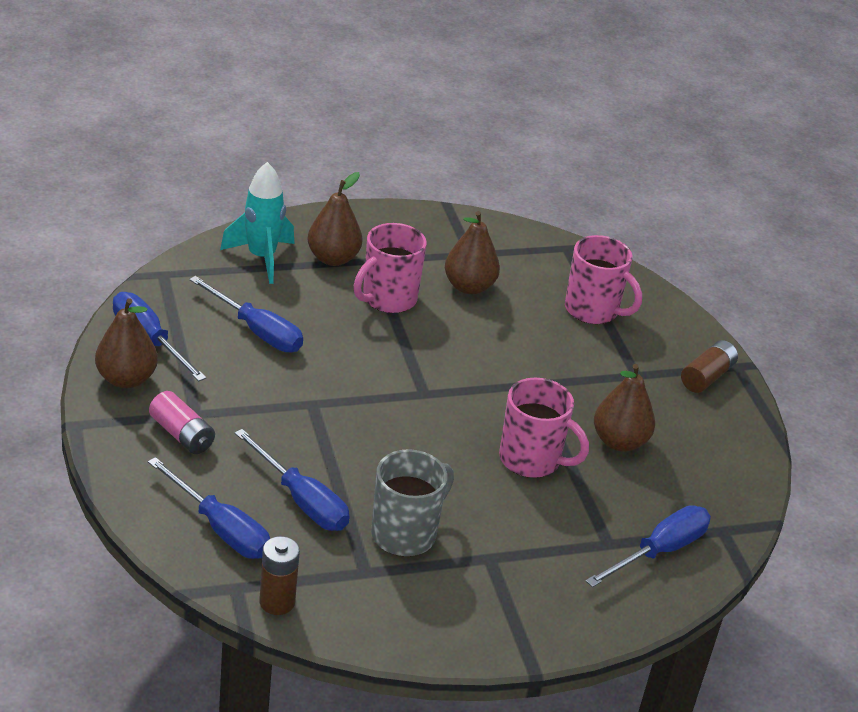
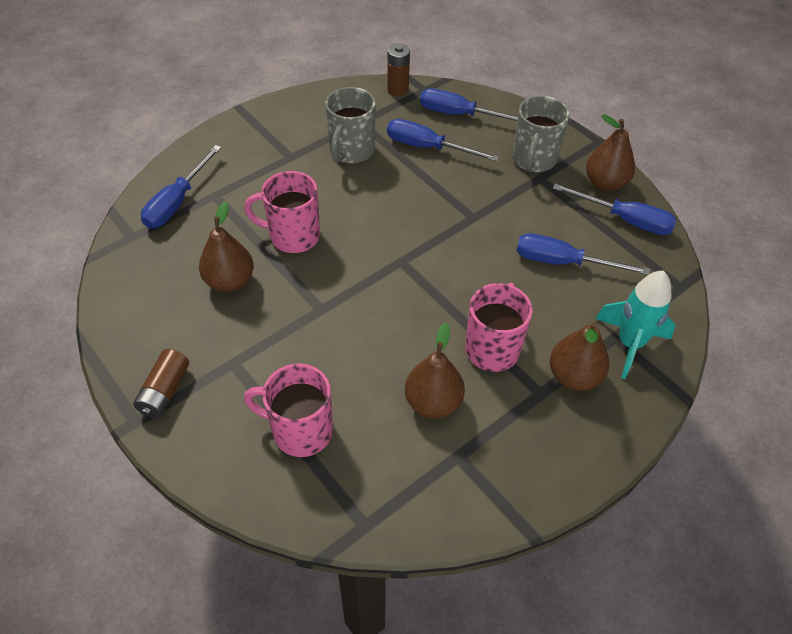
camera: 160 degrees right, 15 degrees up
(182, 434) = (533, 160): pink battery -> grey mug

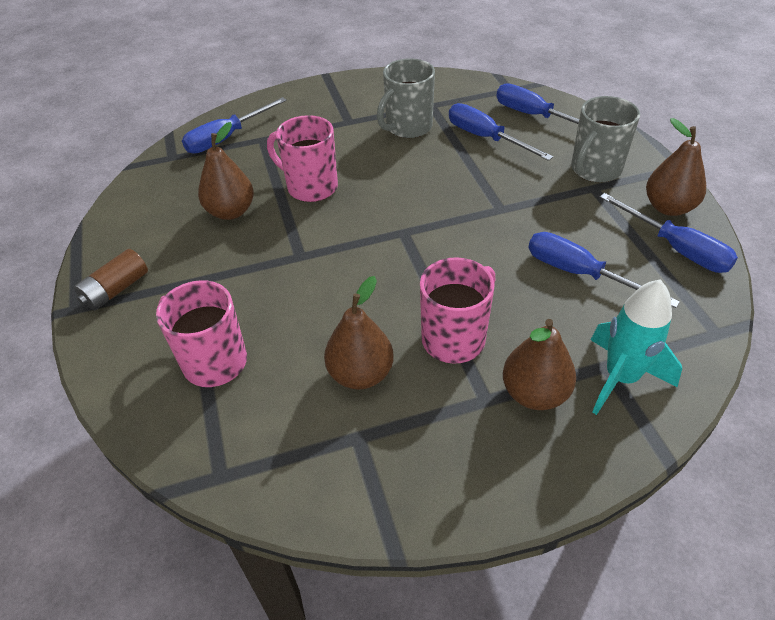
camera: 25 degrees right, 5 degrees down
(398, 90) = (482, 85): brown battery -> none

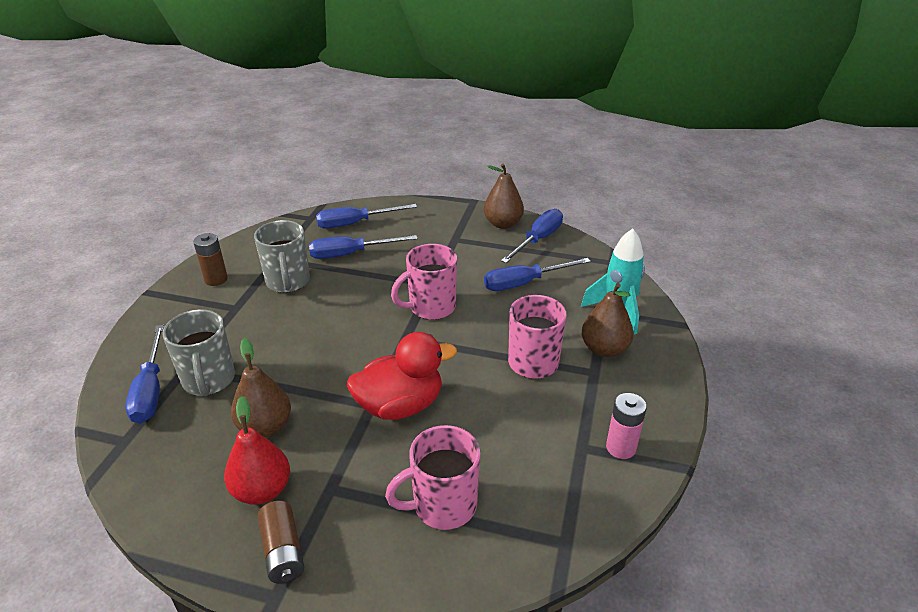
camera: 60 degrees left, 10 degrees down
(167, 246) = (262, 490): none -> red pear
(311, 187) = (293, 364): pink mug -> pink mug (431, 307)
(312, 274) = (400, 405): none -> red duck
(361, 374) = (527, 421): brown pear -> none
(372, 93) = (216, 279): none -> brown battery
(382, 474) = (621, 447): none -> pink battery
(595, 170) = (439, 230): grey mug -> grey mug (209, 380)
(676, 248) = (538, 240): blue screwdriver -> blue screwdriver turned 45 degrees counterclockwise

